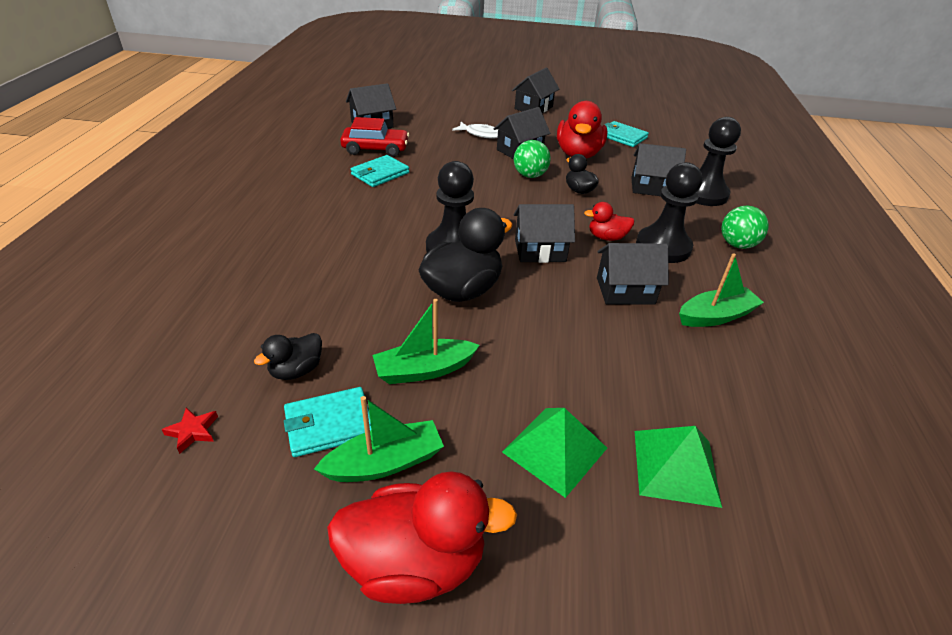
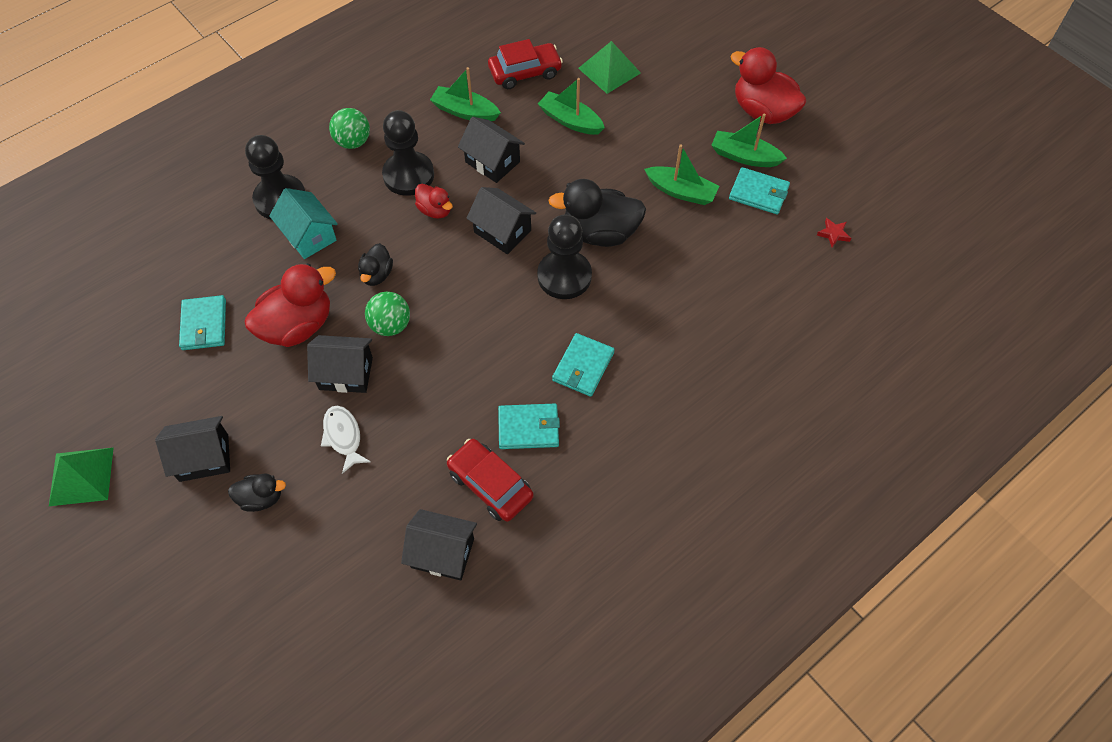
camera: 135 degrees left, 20 degrees up
(296, 370) = (756, 238): black duck -> black duck (261, 498)
(376, 211) = (583, 366): none -> turquoise wallet
(554, 449) = (656, 111): green pyramid -> green pyramid (81, 476)
(622, 371) = (570, 121): none -> green boat
(651, 187) = (309, 235): black house -> turquoise house
(742, 393) = (525, 72): none -> red car

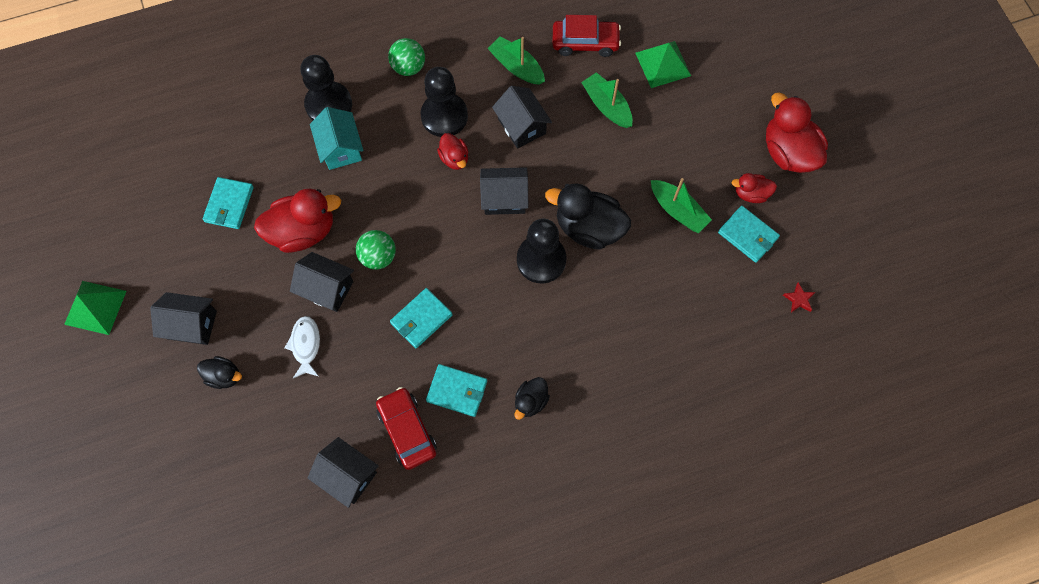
camera: 20 degrees right, 10 degrees up
(377, 274) = (383, 205): black duck -> black duck (530, 401)
(502, 231) = (504, 198): black house -> black house turned 60 degrees counterclockwise
(583, 366) = (524, 351): turquoise wallet -> turquoise wallet (421, 319)
(744, 156) = (751, 194): green boat -> red duck

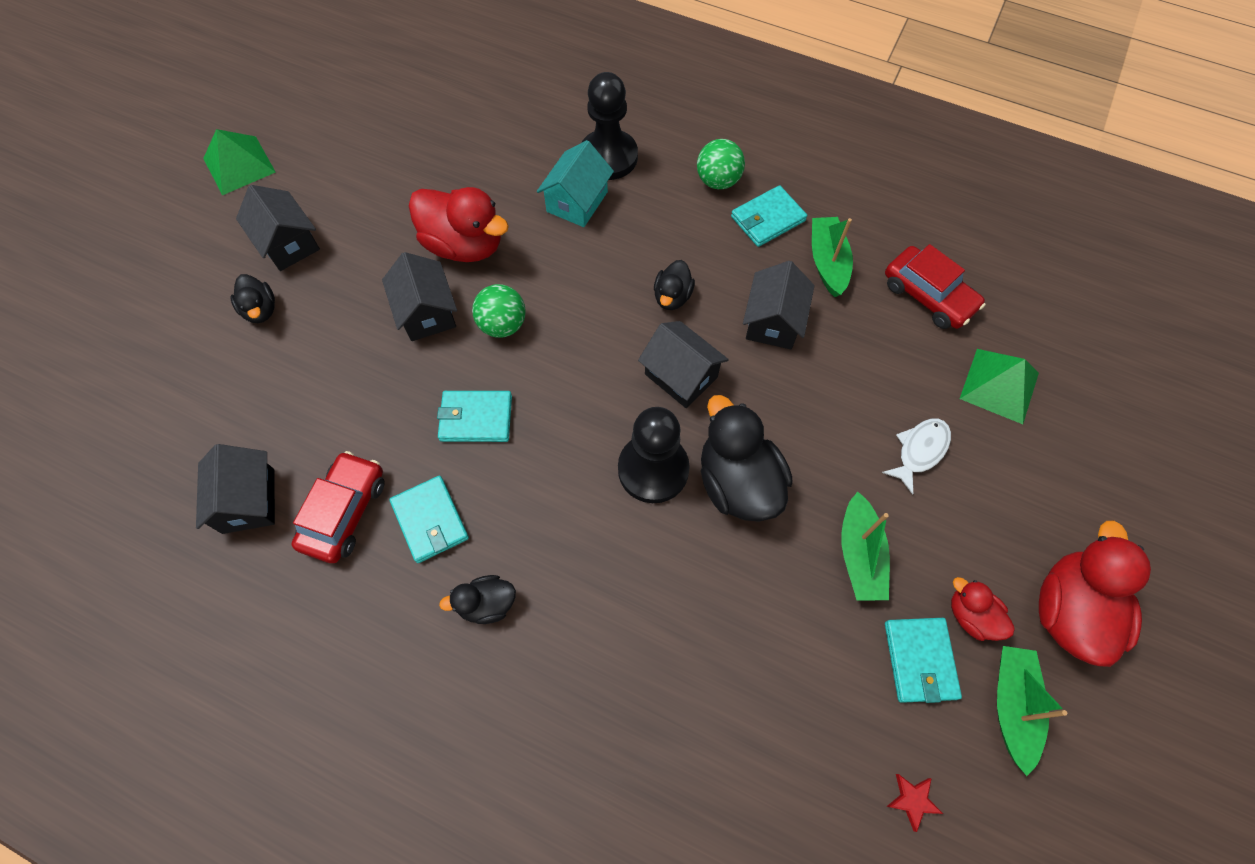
camera: 45 degrees right, 5 degrees down
(229, 204) = (431, 171): turquoise wallet -> turquoise wallet (767, 219)
(305, 345) = (352, 346): white fish -> white fish (919, 451)
(444, 116) = (704, 250): black pawn -> none
(454, 158) = (672, 297): red duck -> black duck
(607, 106) = (888, 376): green boat -> green boat (1012, 706)

